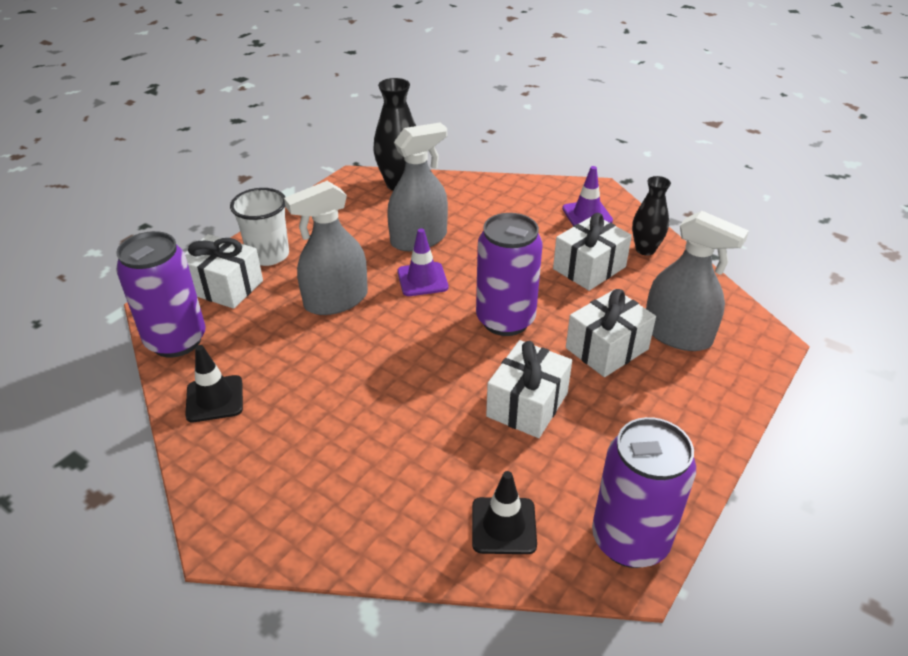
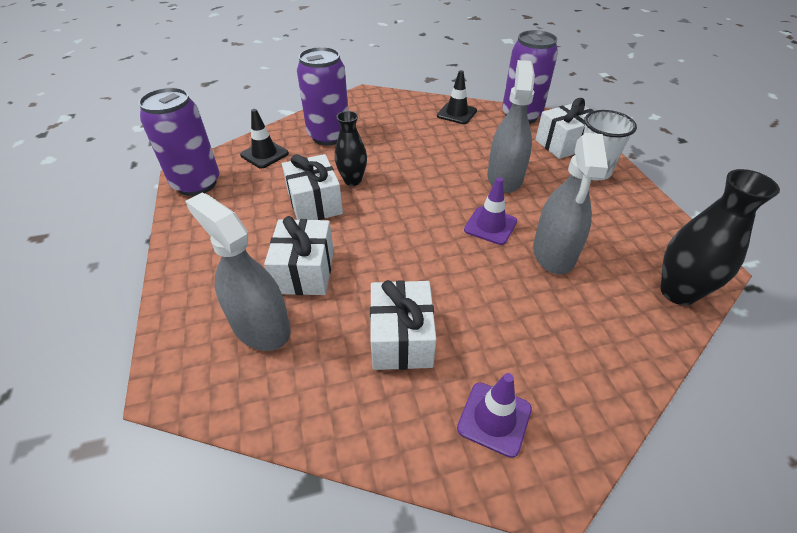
camera: 130 degrees right, 5 degrees up
(505, 320) = (396, 240): purple can -> purple can (329, 136)
(645, 249) = (380, 416): black vase -> black vase (352, 180)
(677, 334) = (260, 326): grey spray bottle -> grey spray bottle turned 60 degrees clockwise

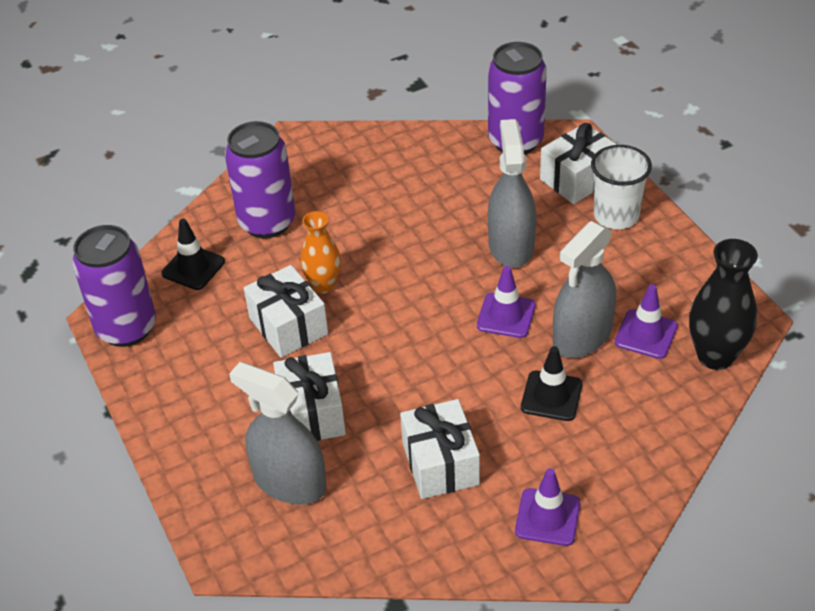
camera: 10 degrees left, 0 degrees up
(352, 180) = (323, 285): black vase -> orange vase
(456, 113) = (428, 152): black traffic cone -> black traffic cone (551, 396)
(554, 253) = (582, 336): grey spray bottle -> grey spray bottle turned 45 degrees clockwise
(612, 262) = (646, 334): none -> purple traffic cone

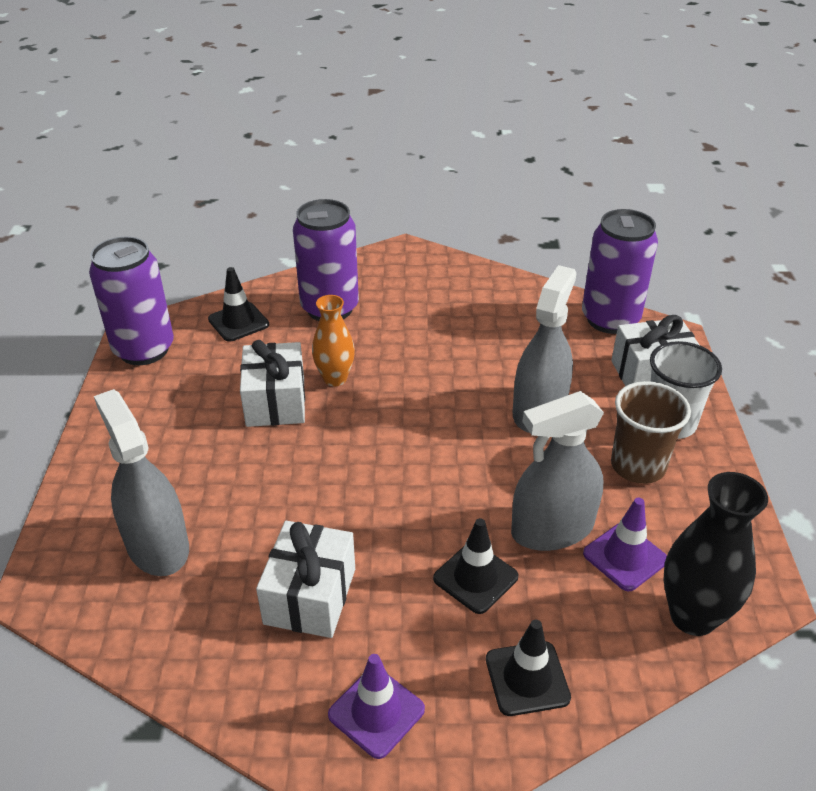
camera: 25 degrees right, 5 degrees down
(311, 413) = (230, 489): white gift -> none
(506, 316) = (486, 475): purple traffic cone -> none
(613, 260) = (638, 466): none -> brown cup
(633, 448) = (527, 678): none -> black traffic cone

